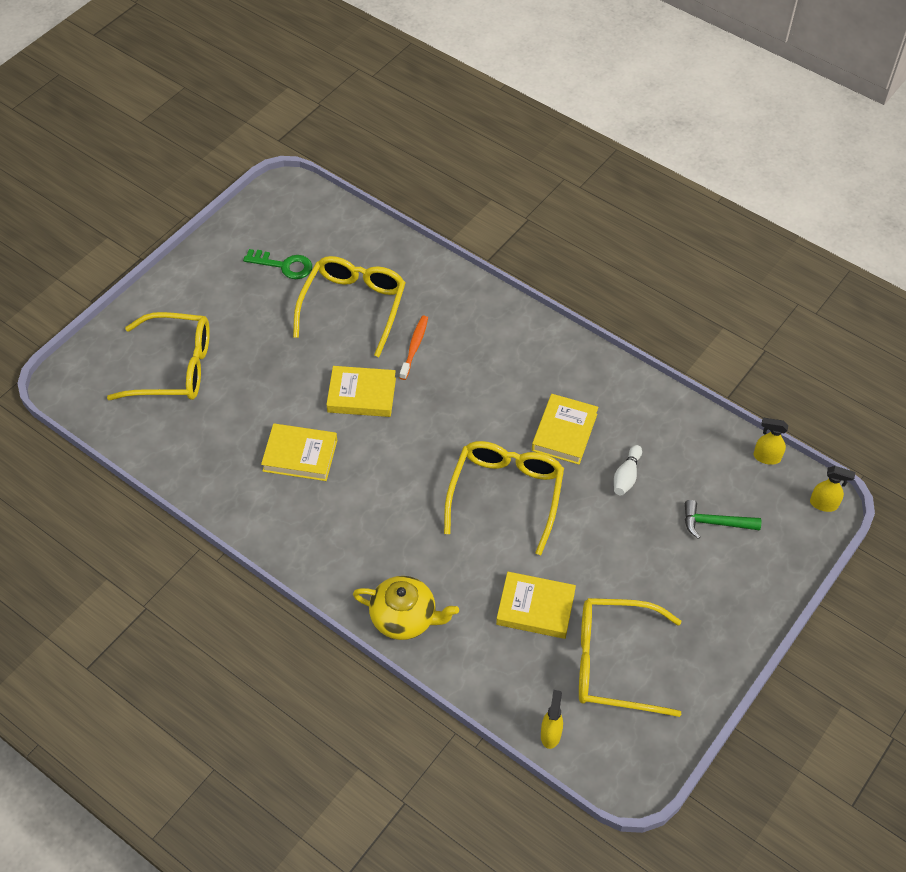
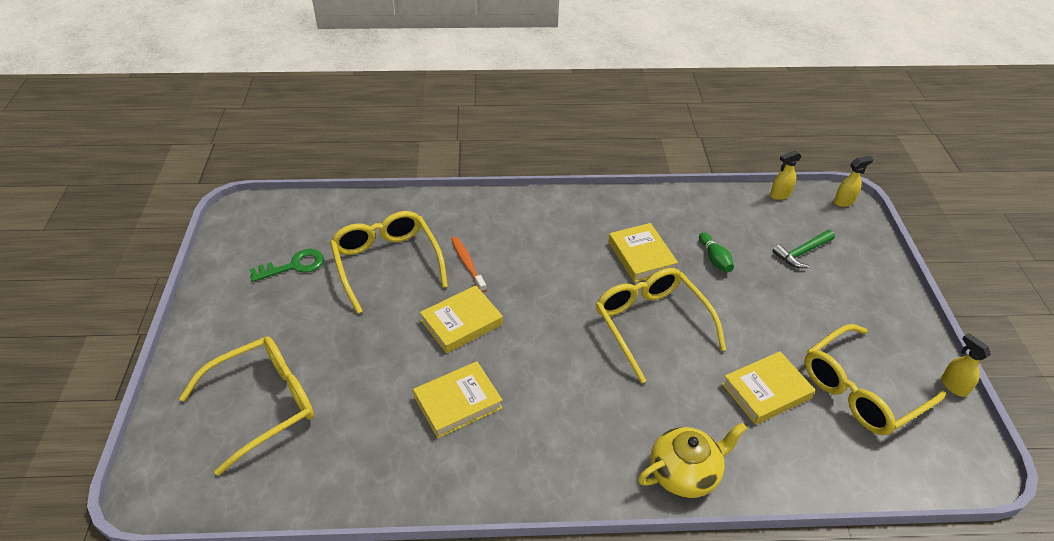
camera: 40 degrees left, 10 degrees down
(550, 734) = (889, 479): yellow spray bottle -> yellow spray bottle (953, 386)
(626, 476) = (714, 259): white bowling pin -> green bowling pin

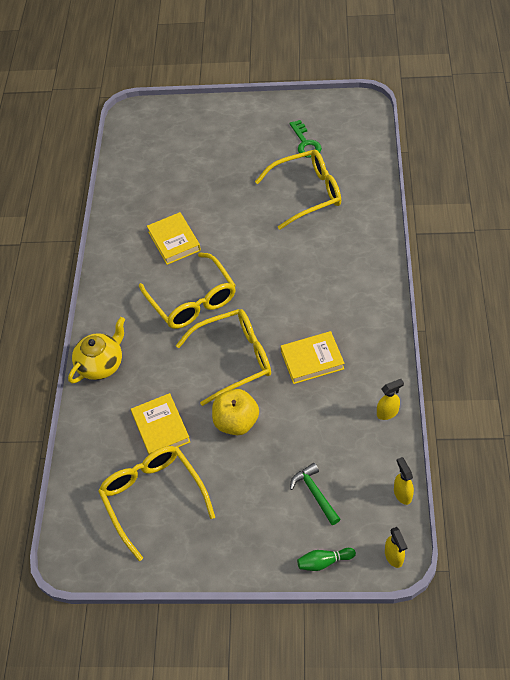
camera: 100 degrees right, 10 degrees up
(263, 404) = (185, 147): yellow glasses -> yellow glasses (192, 300)
(462, 323) = (244, 240): yellow book -> none
(467, 264) = (305, 241): orange toothbrush -> none
(685, 473) = (101, 364): yellow teapot -> yellow teapot turned 120 degrees counterclockwise
(714, 259) = (308, 417): green bowling pin -> green bowling pin (324, 562)
(737, 318) = (236, 422): none -> yellow apple
(953, 386) = (149, 574): yellow spray bottle -> yellow spray bottle (387, 412)

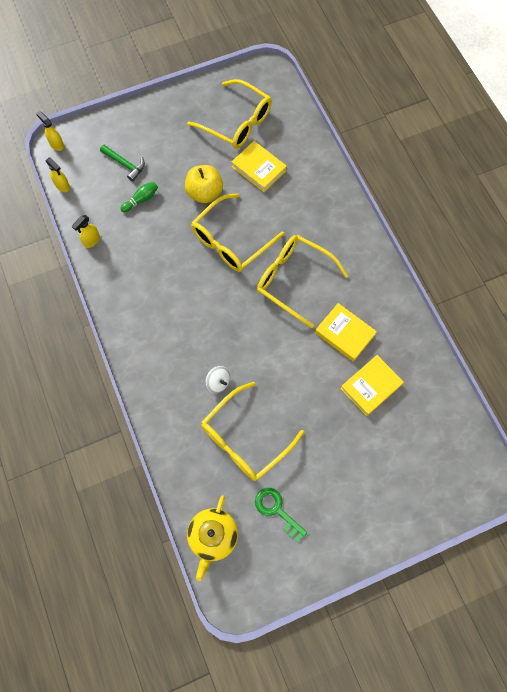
camera: 150 degrees right, 15 degrees up
(101, 364) = (335, 199): yellow teapot -> yellow teapot (213, 536)
(310, 240) = (218, 382): none -> white spinning top
(312, 360) = (167, 263): yellow book -> yellow book (371, 386)
(324, 562) = (102, 125): green bowling pin -> green bowling pin (141, 199)

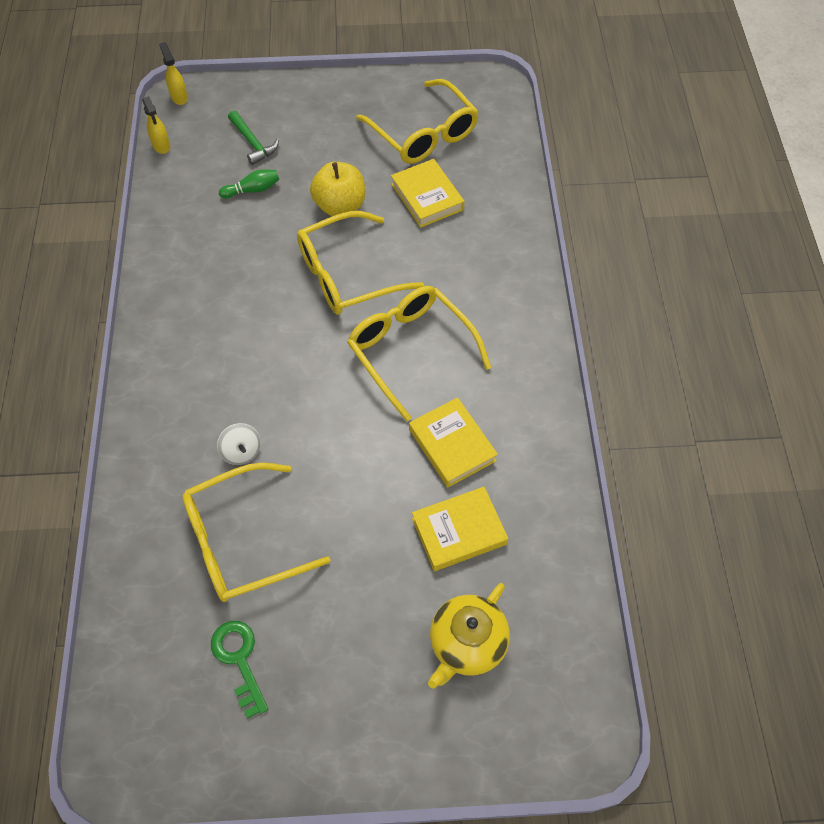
camera: 20 degrees right, 10 degrees down
(91, 241) = (164, 220): yellow spray bottle -> none
(213, 536) = (129, 663): yellow teapot -> yellow teapot (467, 643)

